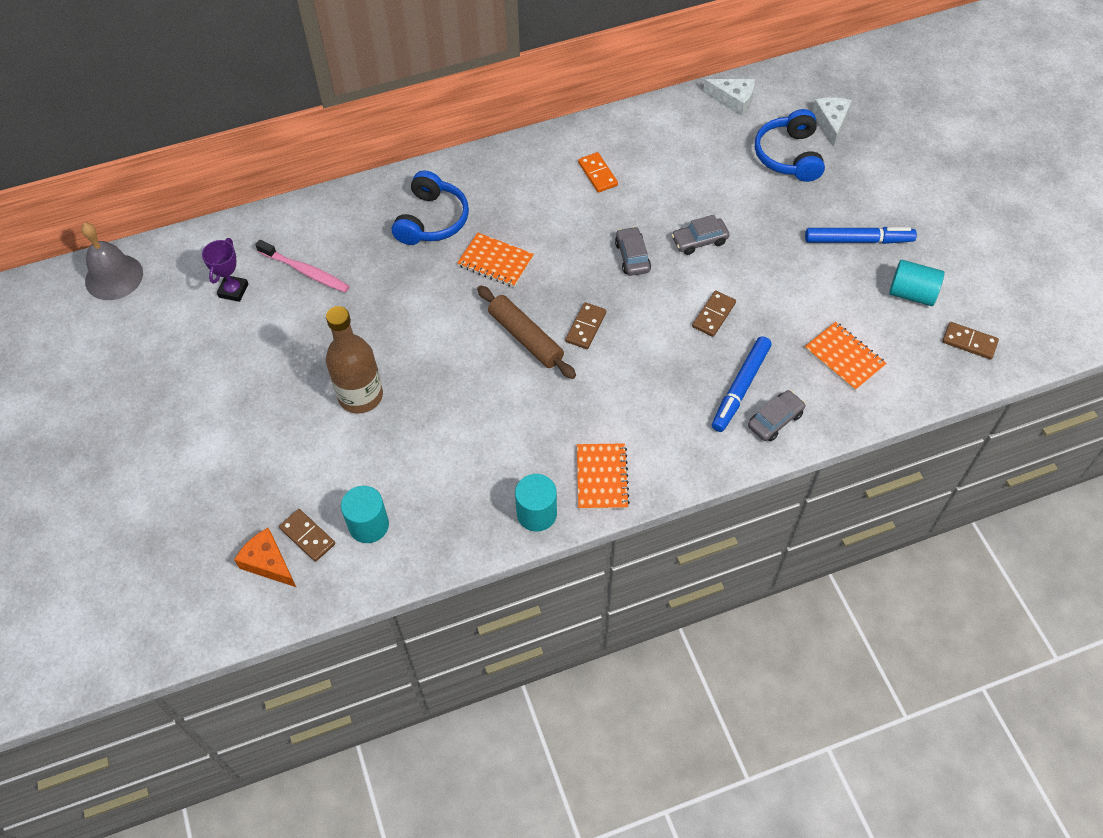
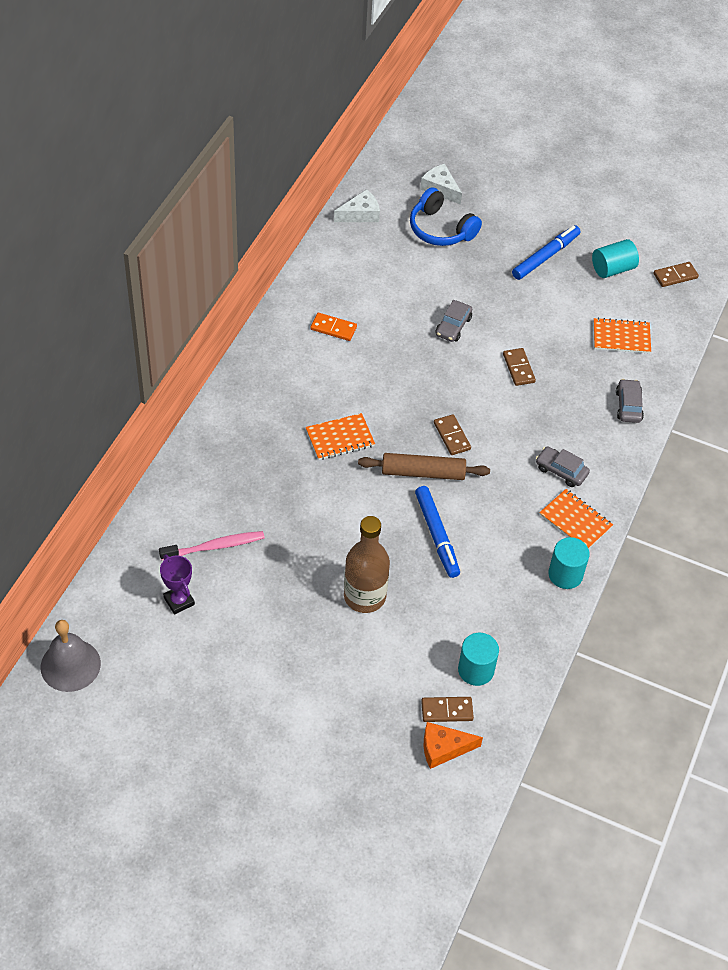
camera: 50 degrees left, 5 degrees down
(432, 220) = (259, 443): blue headphones -> none
(632, 257) = (424, 368): grey car -> grey car (561, 471)
(740, 388) = (587, 402): blue marker -> blue marker (437, 535)

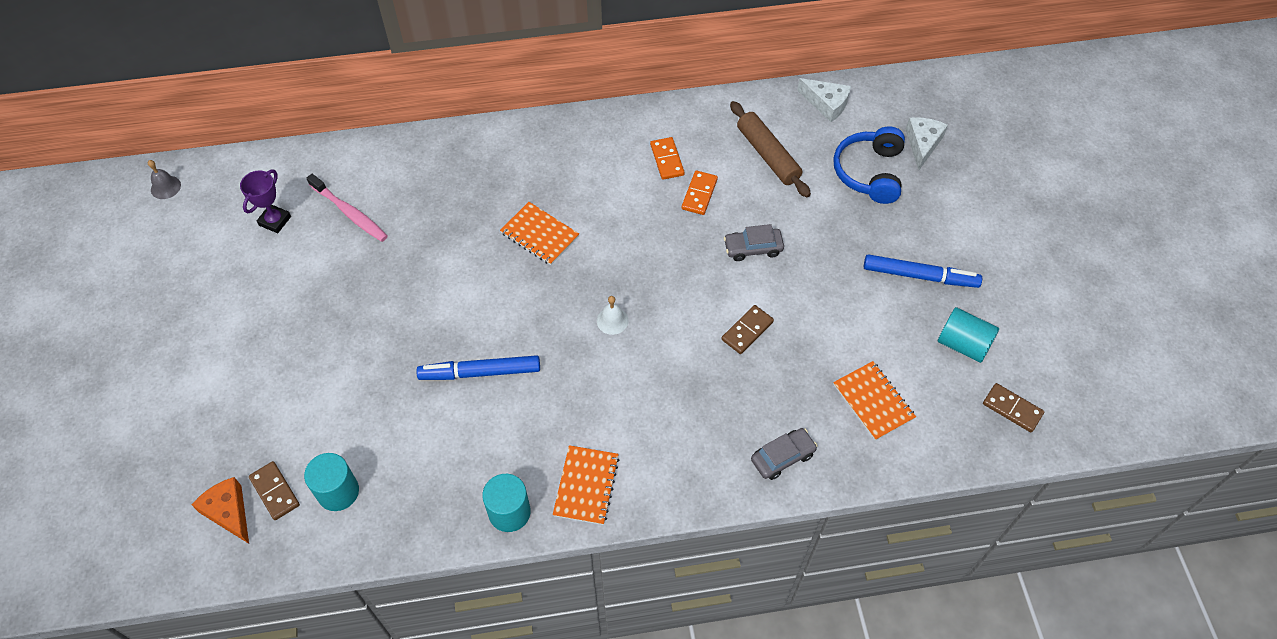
camera: 60 degrees right, 5 degrees up
(70, 665) = (165, 187): grey bell -> grey bell, size x0.52
(364, 596) = (367, 353): brown bottle -> none
(381, 328) = (699, 194): none -> orange domino
(423, 472) = (548, 321): brown rolling pin -> brown rolling pin (768, 155)
(437, 535) = (480, 372): blue marker -> blue marker turned 45 degrees clockwise
(452, 436) = (612, 320): brown domino -> white bell
(561, 471) = (642, 438): grey car -> none

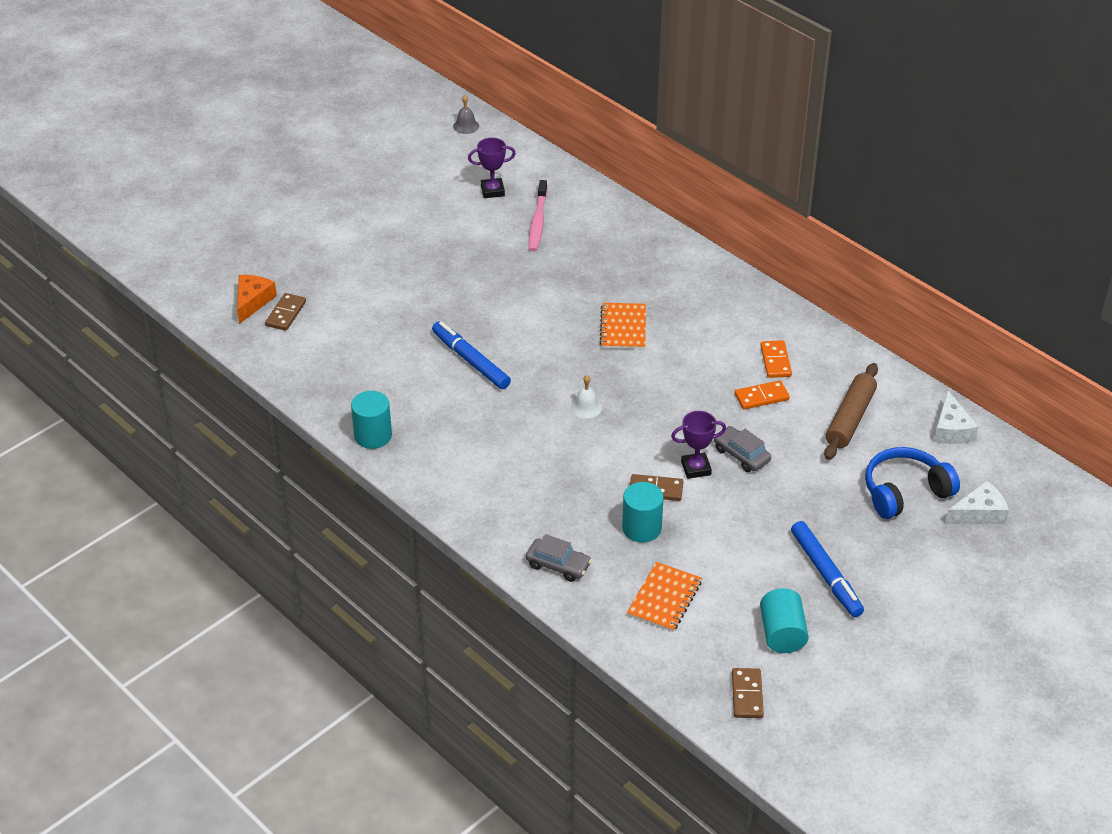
camera: 55 degrees right, 15 degrees down
(338, 492) = (312, 343): turquoise cylinder -> turquoise cylinder (641, 528)
(586, 486) = (430, 465): orange notebook -> none
(667, 160) = (775, 361): orange domino -> orange domino turned 45 degrees counterclockwise
(744, 288) = (696, 468): none -> purple trophy

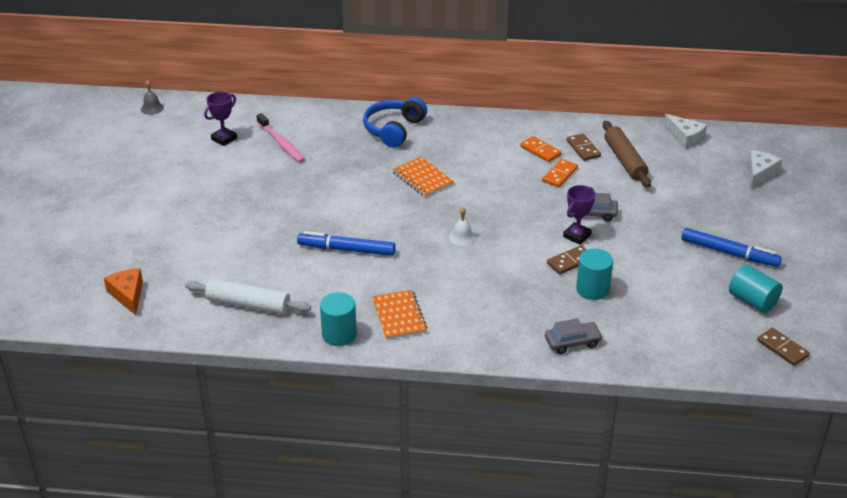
camera: 40 degrees left, 5 degrees down
(286, 314) = (166, 289): brown domino -> brown domino (583, 149)
(333, 365) = (248, 304): none -> white rolling pin
(664, 598) = (662, 322): orange notebook -> orange notebook (399, 316)
(905, 492) = (707, 184): blue headphones -> blue headphones (394, 130)

